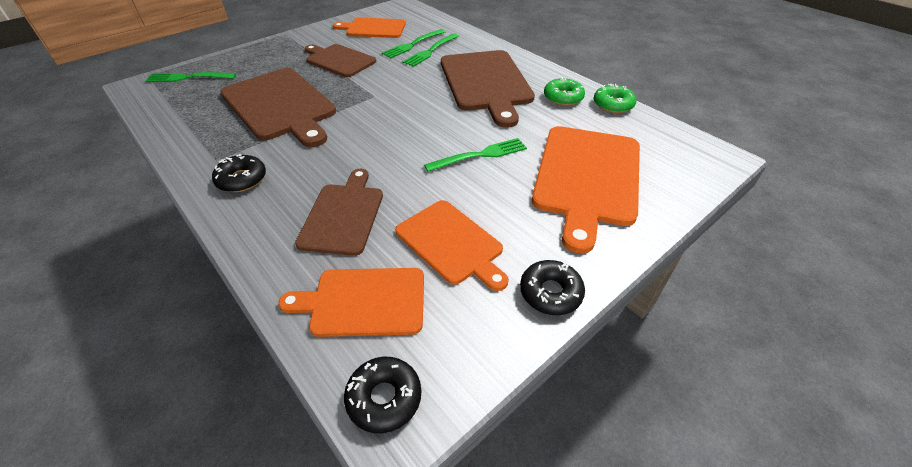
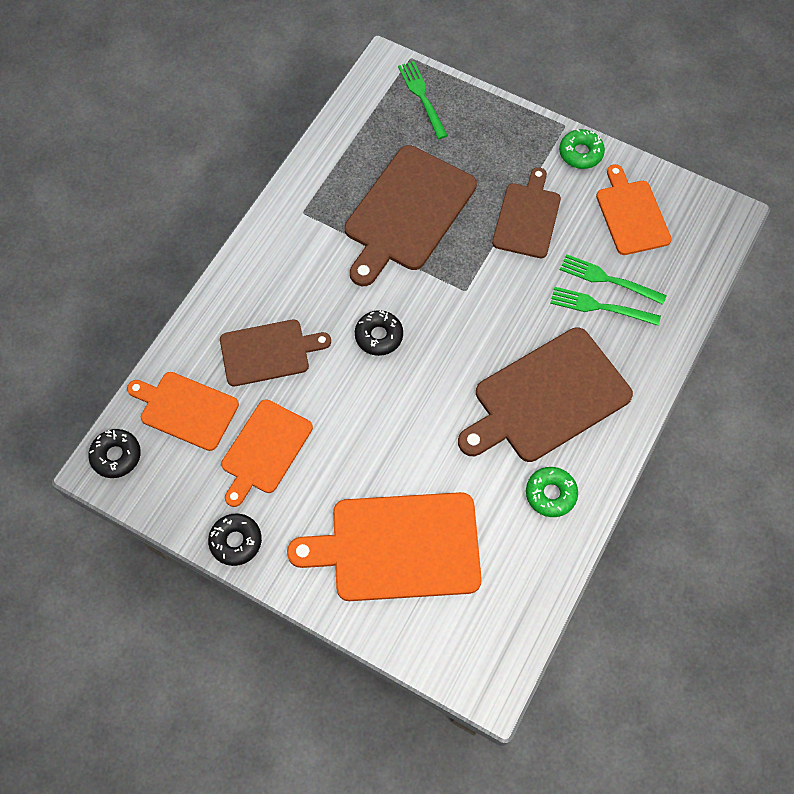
camera: 70 degrees right, 20 degrees up
(241, 179) = (284, 249): black donut -> black donut (379, 336)
(363, 301) = (186, 409): orange cutting board -> orange cutting board turned 45 degrees counterclockwise
(480, 155) = (397, 435): green fork -> none
(613, 104) = (559, 555): green donut -> green donut (580, 153)

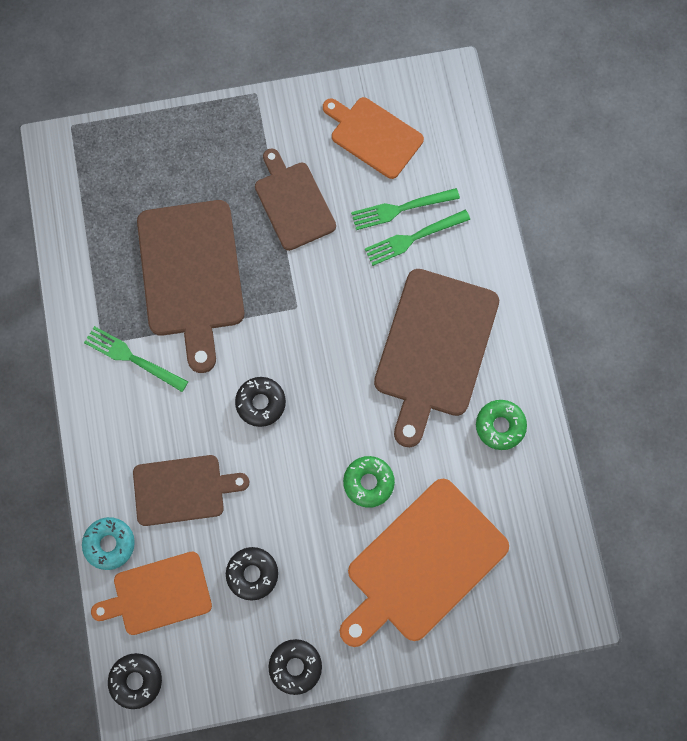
camera: 40 degrees left, 10 degrees up
(184, 348) = (110, 544): none -> turquoise donut
(264, 450) = (252, 574): orange cutting board -> black donut
(268, 352) = (183, 490): brown cutting board -> brown cutting board turned 45 degrees clockwise
(422, 97) = (113, 156): green fork -> green fork (132, 358)
(580, 153) = (289, 110): green donut -> green donut (368, 482)

